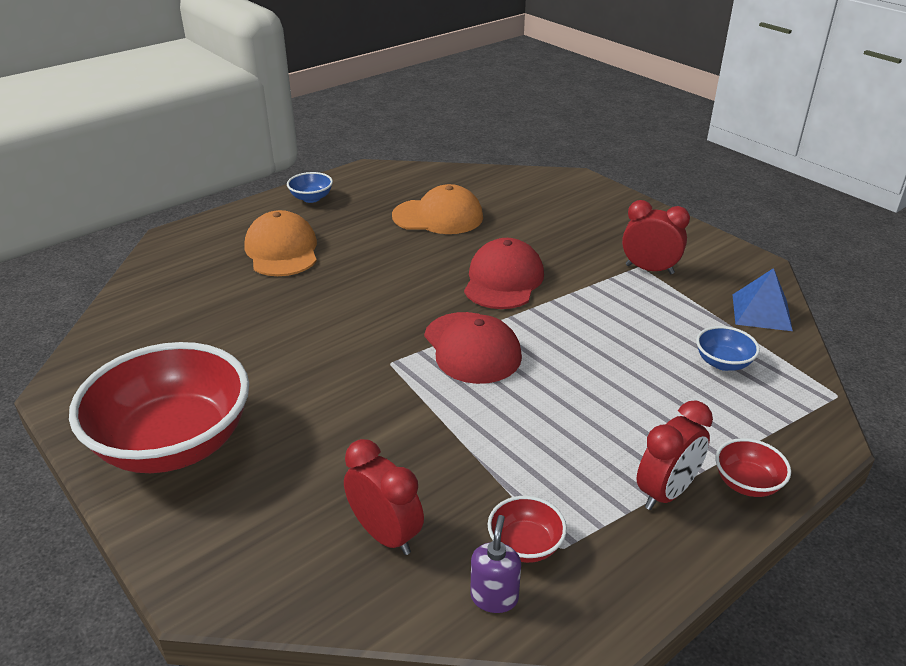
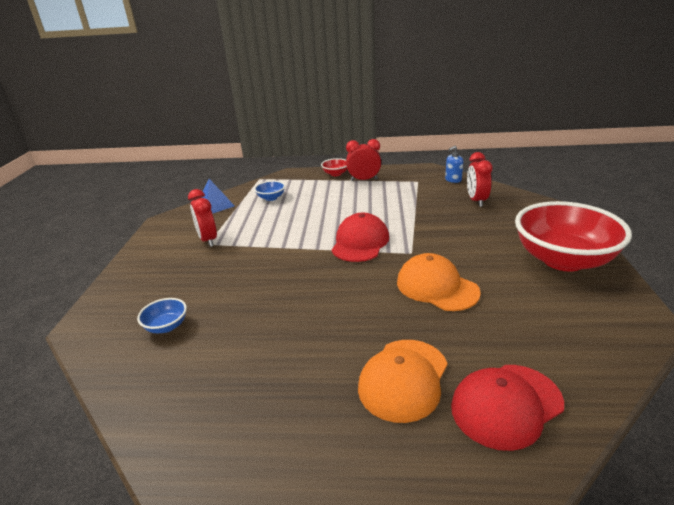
camera: 135 degrees left, 5 degrees down
(311, 198) = (302, 454): blue bowl -> blue bowl (166, 326)
(438, 217) = (236, 345): orange cap -> orange cap (437, 287)
(494, 597) = (453, 180): purple soap dispenser -> blue soap dispenser
(503, 280) = (286, 269): red cap -> red cap (506, 405)
(525, 545) = (428, 185): red bowl -> none

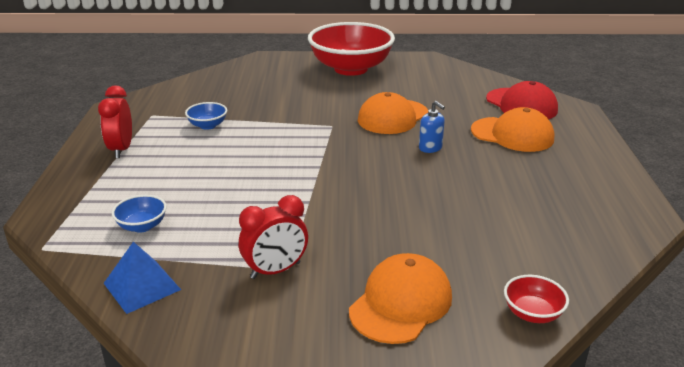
camera: 95 degrees left, 0 degrees up
(150, 285) = (401, 303): none -> orange cap
(166, 326) = (485, 265): blue bowl -> blue bowl (207, 125)
(335, 174) = (80, 172): red bowl -> red bowl (532, 313)
(360, 242) = (305, 151): red cap -> none
(453, 180) = (162, 95): blue soap dispenser -> blue soap dispenser (430, 148)
(476, 201) = (226, 88): red clock -> none

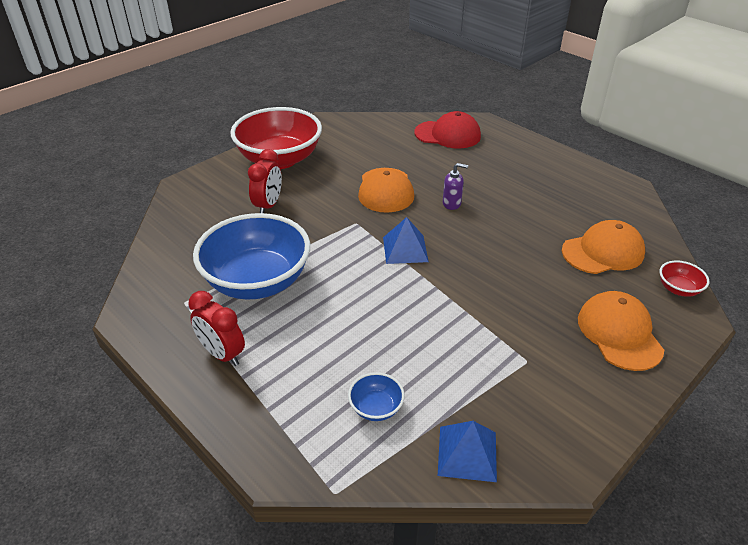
camera: 45 degrees left, 10 degrees up
(207, 125) = (257, 281): blue bowl -> blue bowl, size x2.44
(275, 270) = (523, 368): red clock -> red clock (268, 205)
(335, 157) = (405, 249): none -> blue pyramid
(430, 148) = (452, 203): blue soap dispenser -> purple soap dispenser
(512, 134) = (480, 163): orange cap -> orange cap (603, 252)

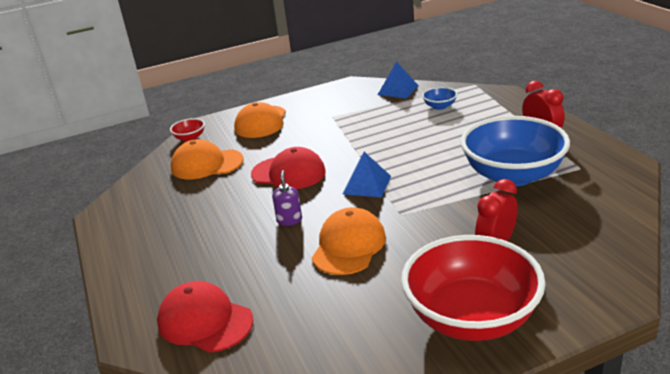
camera: 155 degrees left, 10 degrees down
(452, 203) = (289, 220): purple soap dispenser -> purple soap dispenser turned 60 degrees clockwise
(498, 252) = (288, 173): none -> red cap

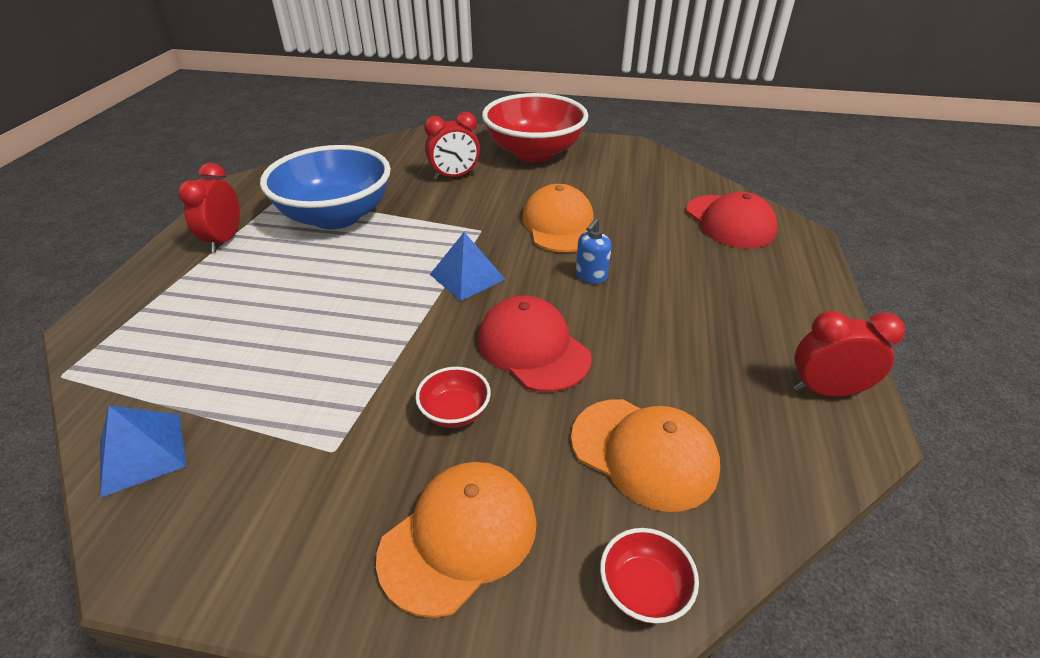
camera: 150 degrees left, 10 degrees up
(120, 222) = (826, 391): none -> red clock
(289, 220) = (591, 276): purple soap dispenser -> blue soap dispenser
(299, 141) = (455, 412): none -> red bowl
(348, 246) = (559, 225): orange cap -> orange cap turned 120 degrees clockwise
(440, 106) = (191, 356): blue bowl -> none

